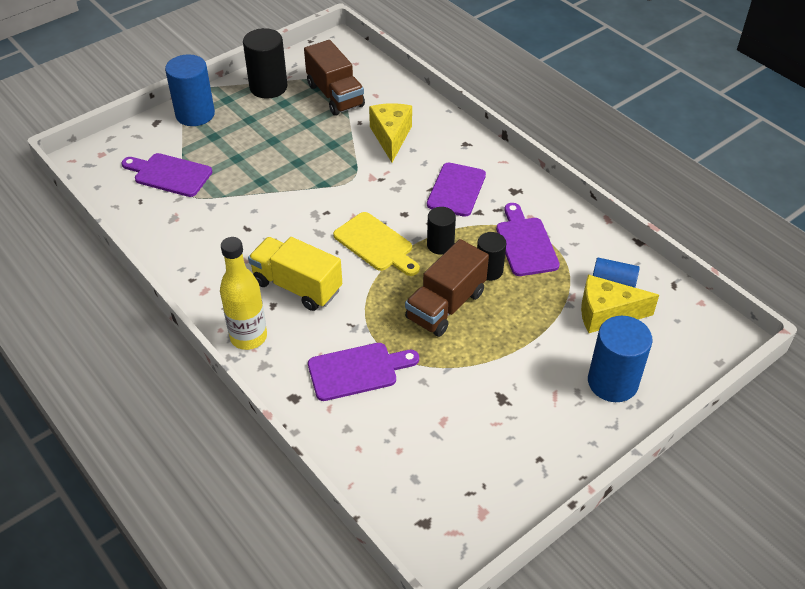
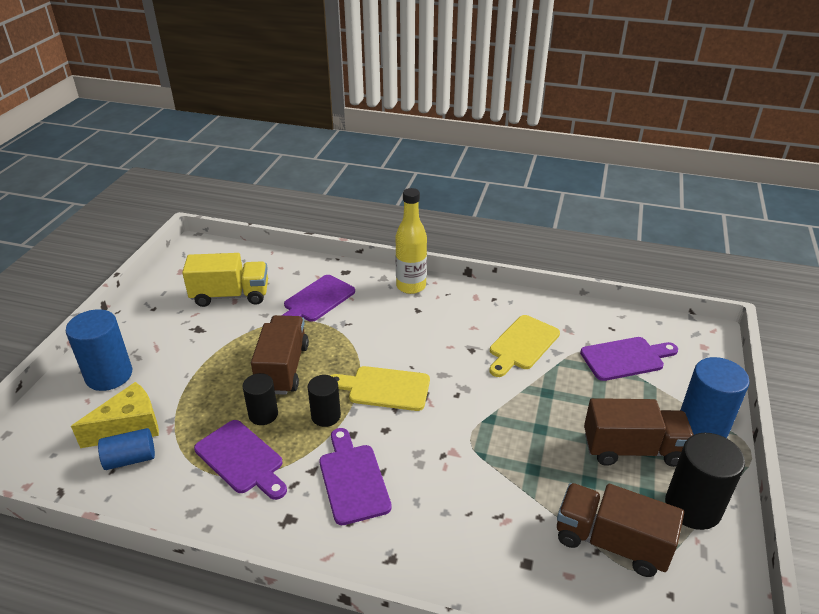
camera: 145 degrees right, 10 degrees down
(228, 224) = (522, 345): none -> yellow cutting board
(257, 124) = (632, 449): none -> brown truck
(297, 286) = (414, 328): yellow truck -> yellow truck (230, 295)
(391, 137) = (484, 515): yellow cheese -> none

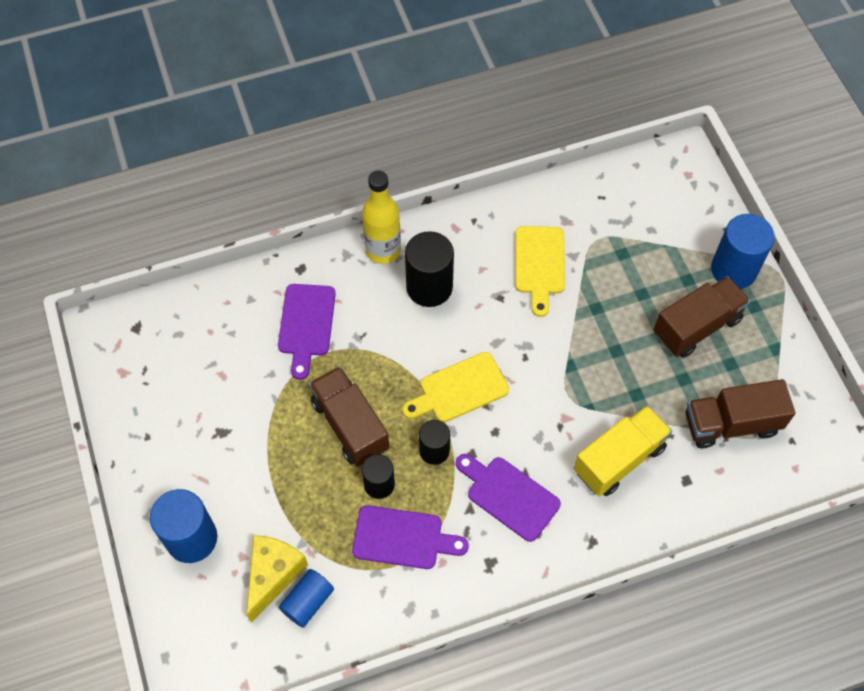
camera: 35 degrees left, 25 degrees up
(230, 295) = (212, 371): yellow truck -> yellow truck (619, 459)
(625, 358) = (634, 228): purple cutting board -> none
(692, 507) = (767, 355): black cylinder -> black cylinder (429, 287)

